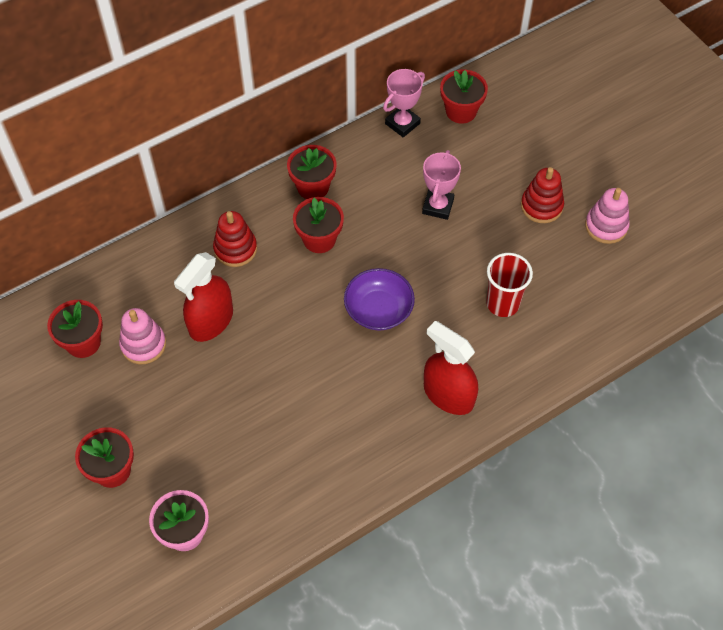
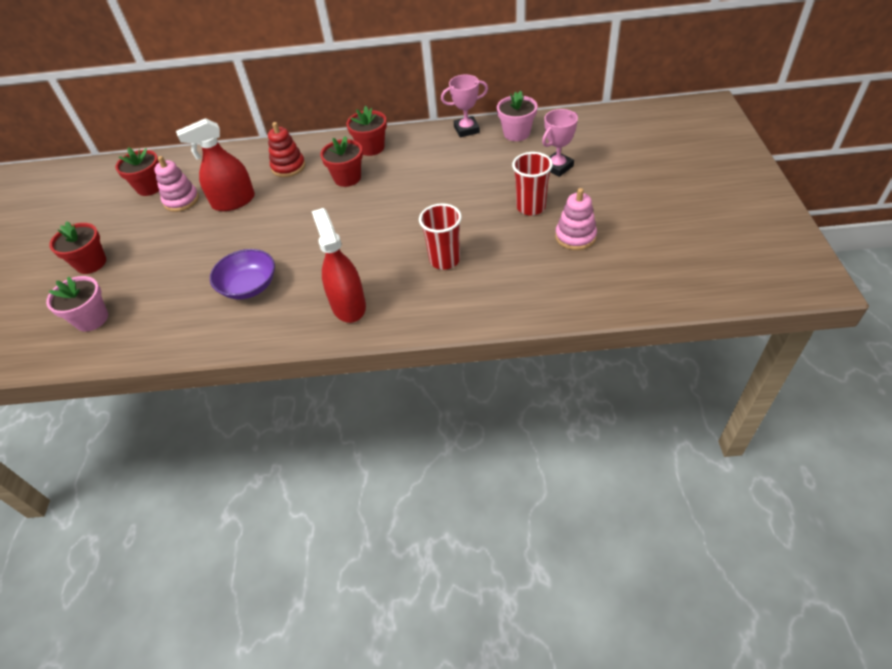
camera: 35 degrees right, 10 degrees down
(378, 310) = (348, 232): purple bowl -> purple bowl (249, 286)
(438, 206) = (449, 184): pink trophy -> pink trophy (557, 167)
(461, 111) = (516, 133): red flower pot -> pink flower pot
(541, 206) = (531, 207): red stacking toy -> red cup

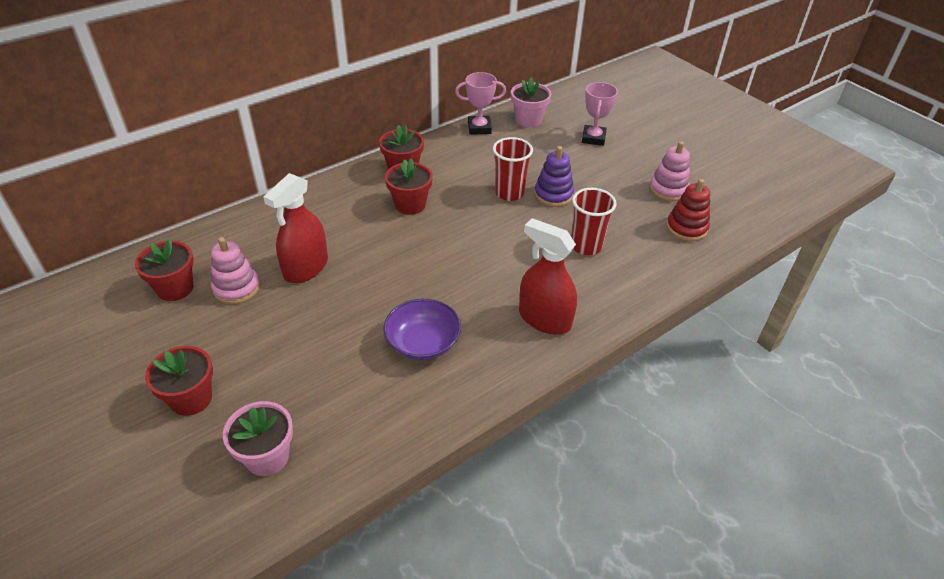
camera: 40 degrees left, 5 degrees down
(288, 167) = (331, 213): red stacking toy -> red stacking toy (686, 228)
(465, 207) = (553, 195): none -> purple stacking toy
(466, 129) = (479, 128): pink trophy -> pink trophy turned 45 degrees clockwise
(531, 207) = (608, 178): red cup -> red cup (509, 193)

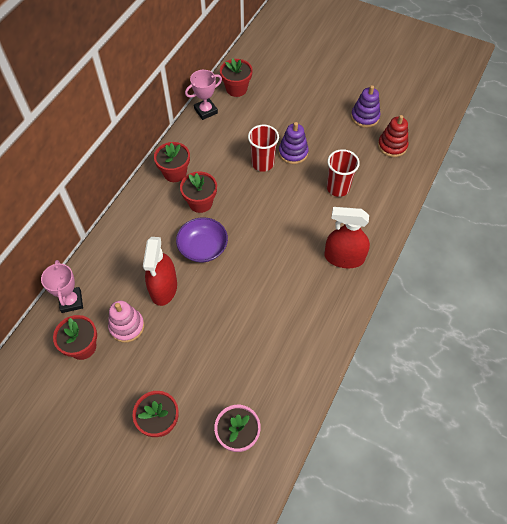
camera: 25 degrees left, 15 degrees up
(423, 343) = (280, 311): purple bowl -> purple bowl (203, 247)
(528, 120) = (236, 89): pink flower pot -> red flower pot
(593, 138) = (292, 89): pink trophy -> pink trophy (71, 301)
(668, 189) = (365, 117): pink stacking toy -> purple stacking toy

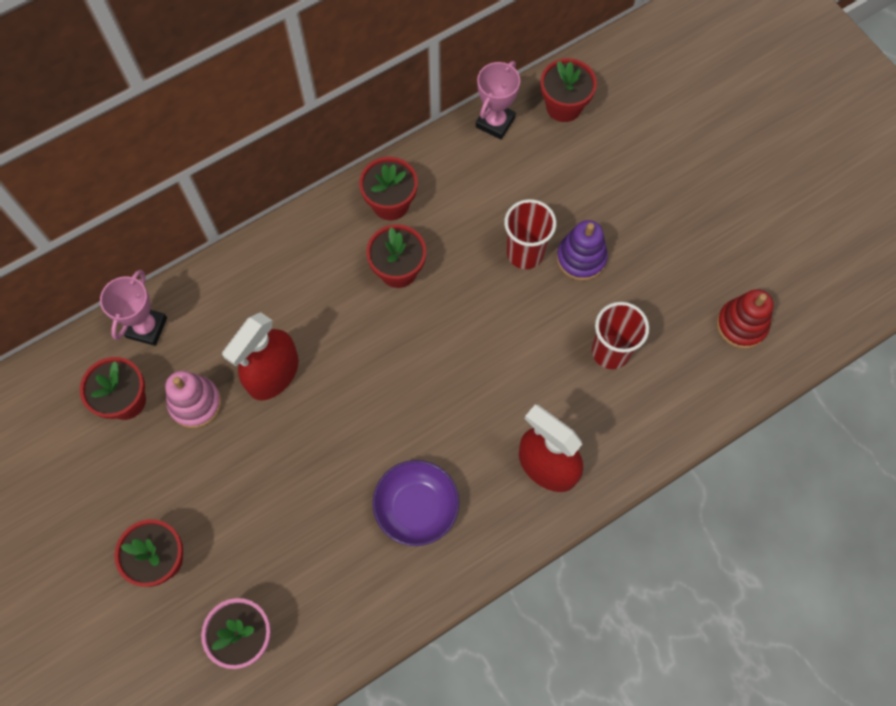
camera: 30 degrees right, 10 degrees up
(203, 247) = (360, 342): purple bowl -> purple bowl (416, 507)
(206, 111) = (495, 122): pink trophy -> pink trophy turned 60 degrees counterclockwise
(365, 117) = (731, 253): purple stacking toy -> none

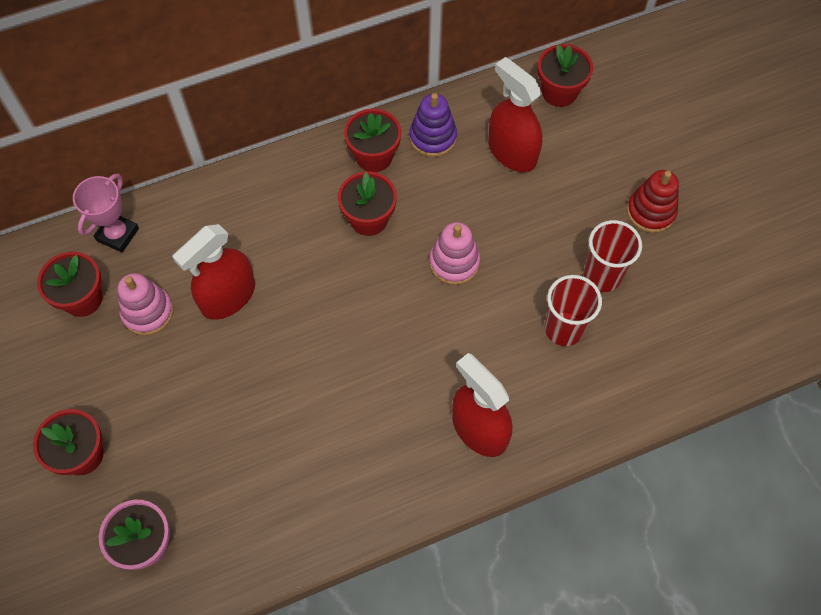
camera: 10 degrees right, 5 degrees down
(416, 507) = (341, 447): purple bowl -> none
(491, 301) = (454, 262): none -> pink stacking toy
(495, 122) = (489, 97): pink trophy -> none
(525, 253) = (496, 222): red cup -> red cup (602, 276)
(528, 177) = (512, 152): none -> red spray bottle
(581, 258) = (550, 235): purple stacking toy -> purple stacking toy (433, 137)
(741, 325) = (701, 324): red stacking toy -> red stacking toy (650, 212)

